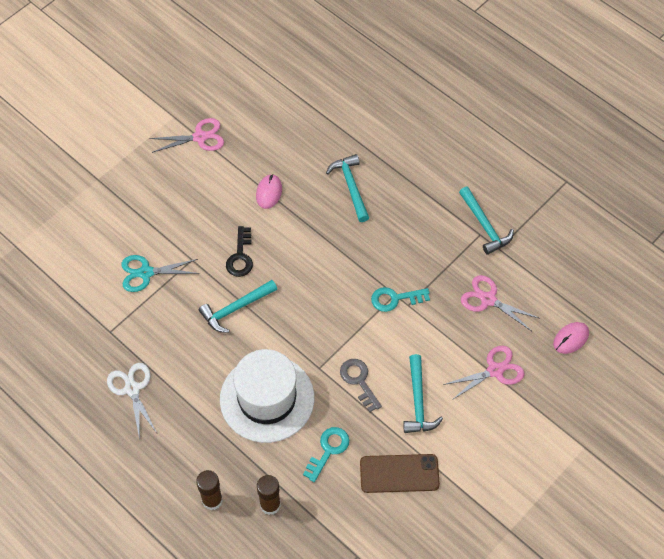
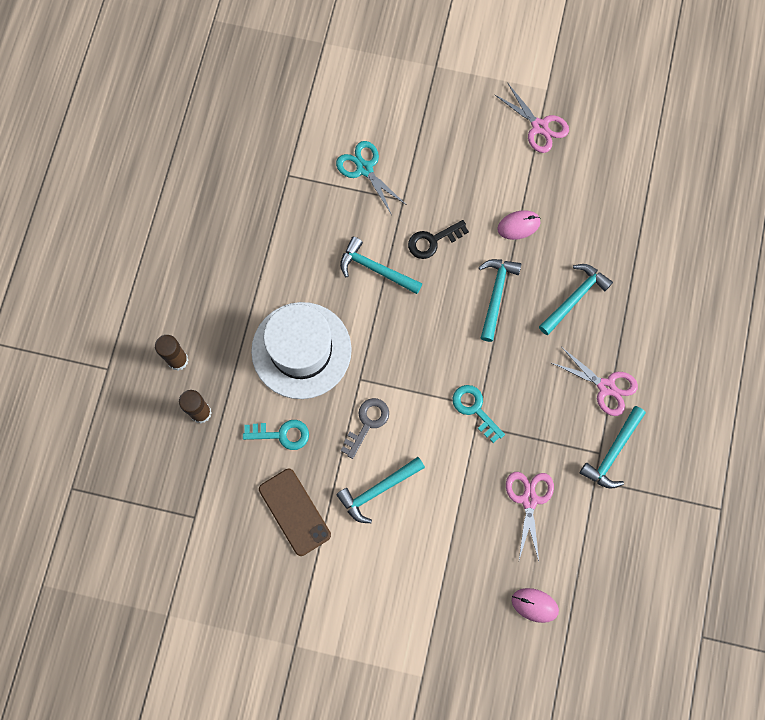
camera: 60 degrees right, 15 degrees up
(132, 389) = (243, 228): white scissors -> none
(313, 237) = (495, 295): none -> turquoise hammer
(495, 370) = (454, 547): pink scissors -> pink scissors (606, 387)

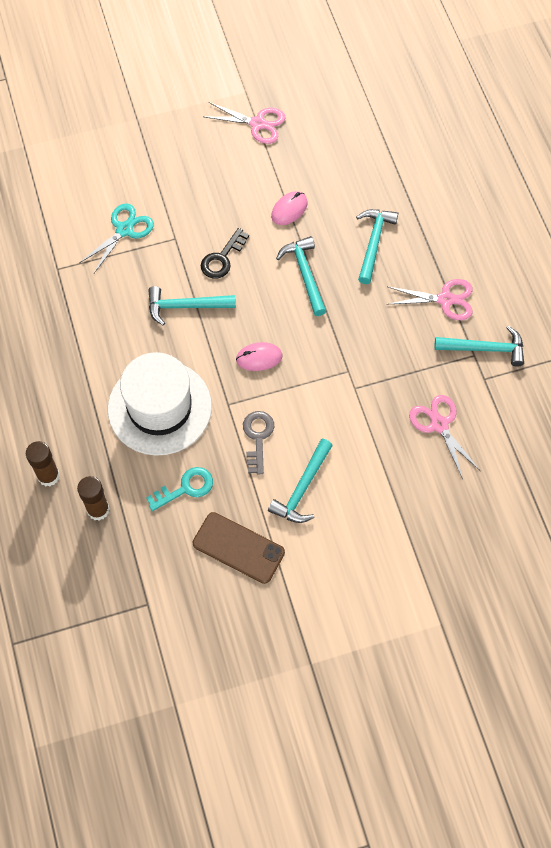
camera: 30 degrees left, 10 degrees down
(364, 169) = (124, 230): turquoise scissors -> turquoise scissors turned 105 degrees clockwise
(475, 409) = (346, 376): turquoise key -> none
(534, 605) = (499, 508): pink mouse -> pink mouse (259, 358)
(613, 452) = (485, 348): turquoise hammer -> turquoise hammer turned 90 degrees counterclockwise

